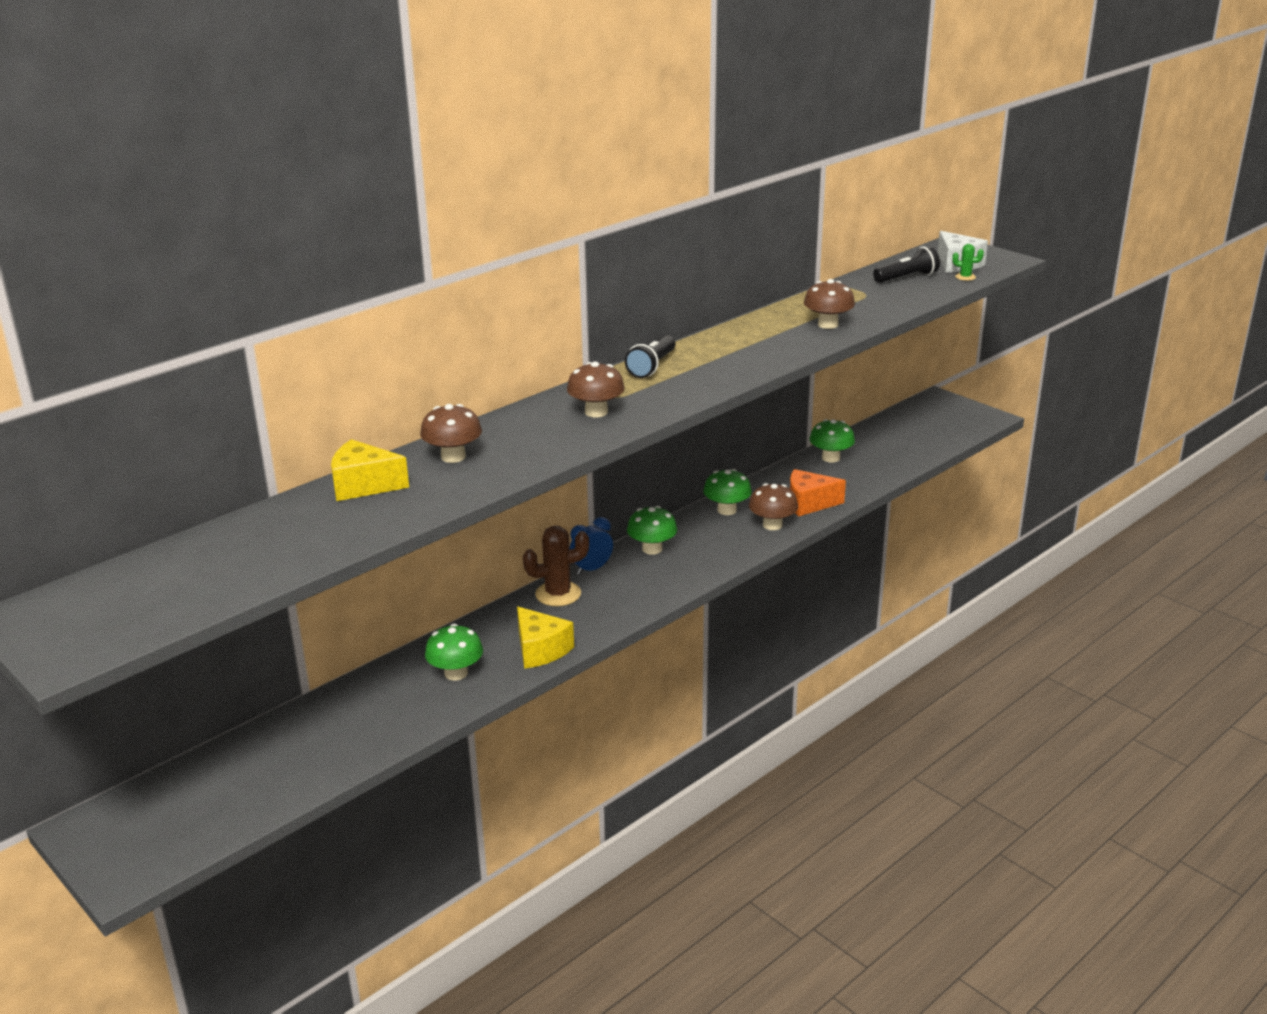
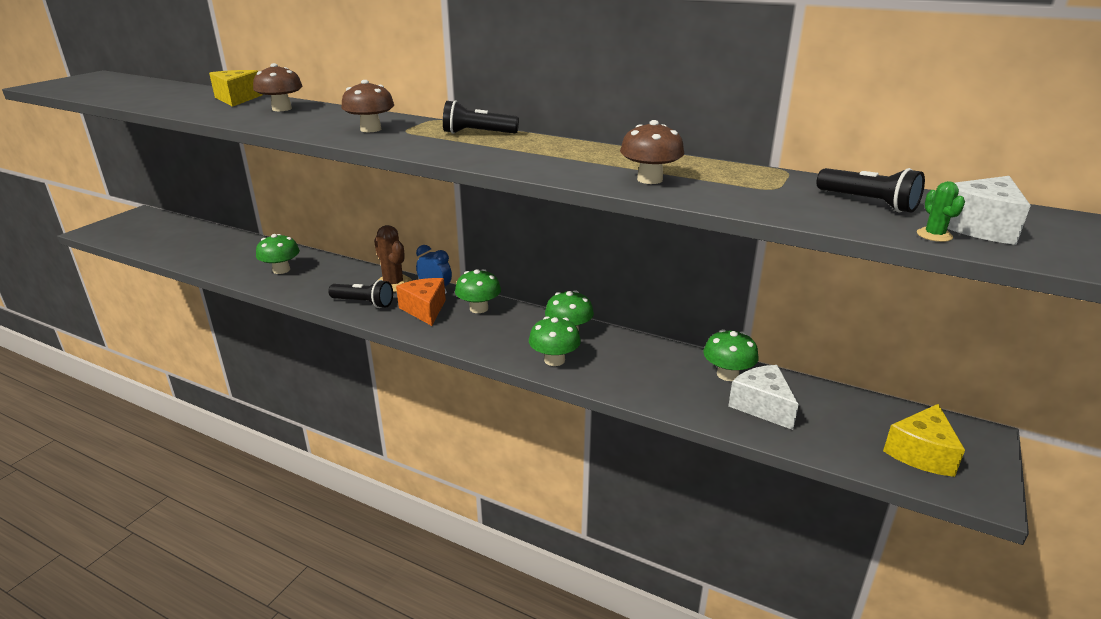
camera: 70 degrees right, 0 degrees up
(540, 650) = (313, 292): yellow cheese -> yellow cheese (921, 453)
(594, 616) = (363, 303): none -> black flashlight
(772, 525) = (554, 360): brown mushroom -> green mushroom
(809, 503) = (613, 375): orange cheese -> orange cheese (425, 309)
(877, 456) = (762, 406): none -> white cheese

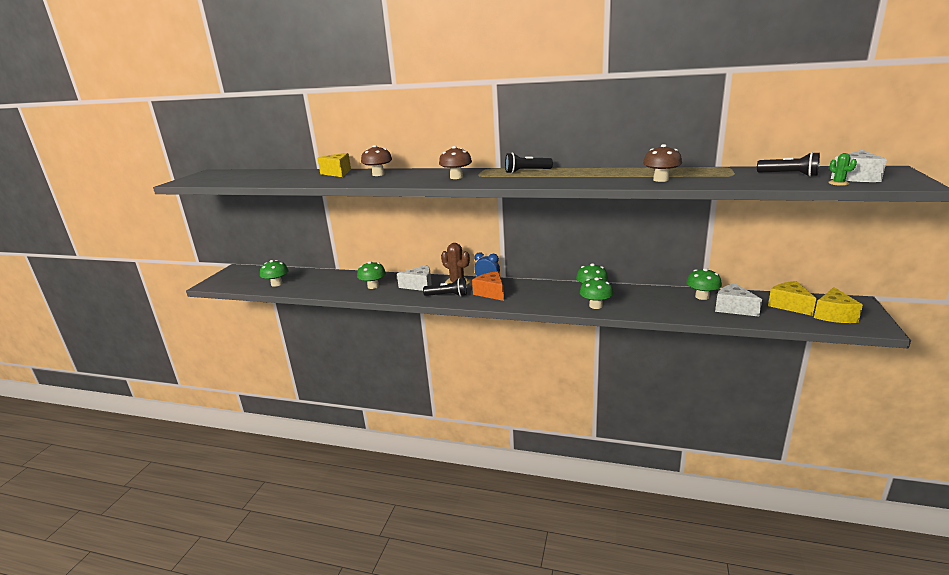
camera: 10 degrees left, 5 degrees down
(341, 280) = (419, 285): none -> white cheese
(479, 308) = (525, 287): green mushroom -> green mushroom (277, 284)
(858, 418) = (789, 305): none -> yellow cheese

